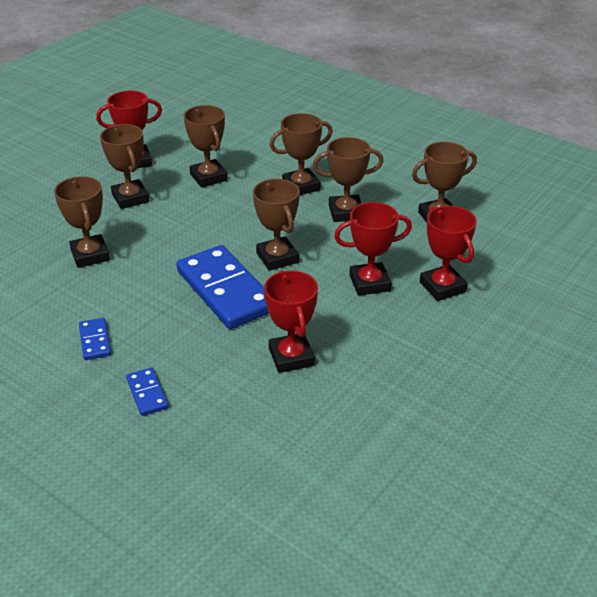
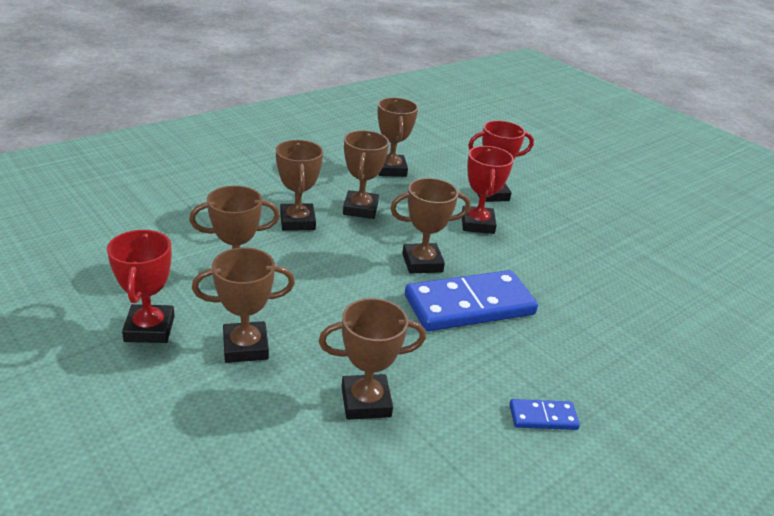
camera: 80 degrees left, 5 degrees down
(147, 393) = (630, 386): blue domino -> none
(291, 357) = (576, 287): red trophy -> none

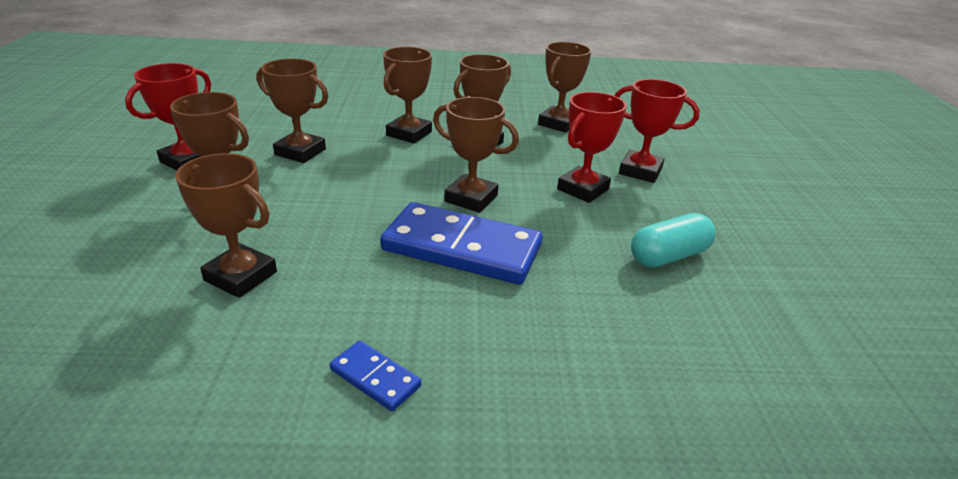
camera: 40 degrees right, 0 degrees up
(578, 255) = (668, 256): none -> turquoise capsule

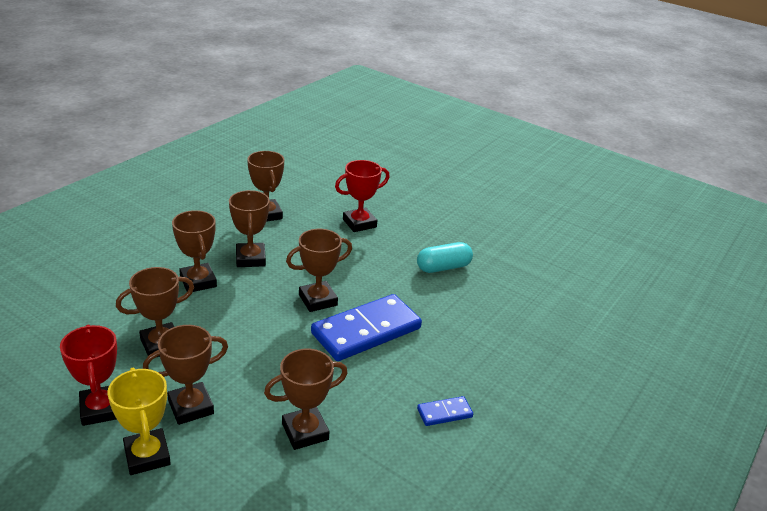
camera: 55 degrees left, 0 degrees up
(139, 203) = (147, 455): none -> yellow trophy
(583, 189) = (355, 254): red trophy -> none
(668, 256) = (443, 267): turquoise capsule -> turquoise capsule turned 60 degrees clockwise

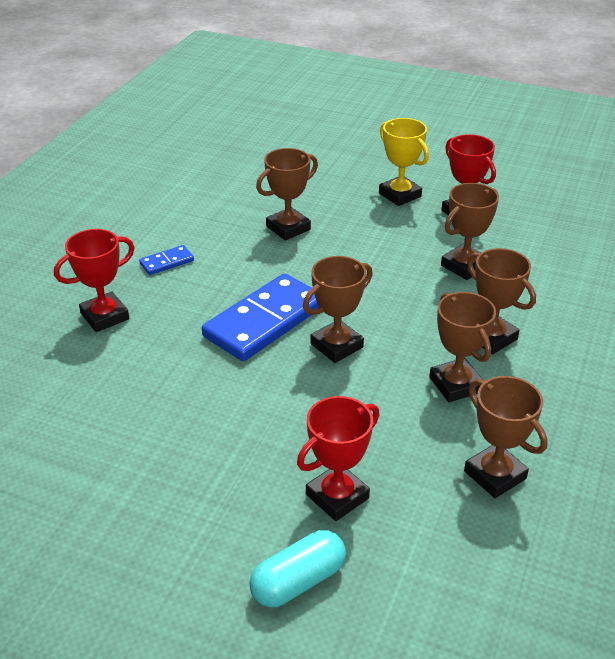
camera: 170 degrees right, 5 degrees up
(191, 407) = (393, 227): brown trophy -> none
(443, 267) = (182, 436): turquoise capsule -> turquoise capsule (298, 581)
(502, 364) = (105, 316): none -> red trophy

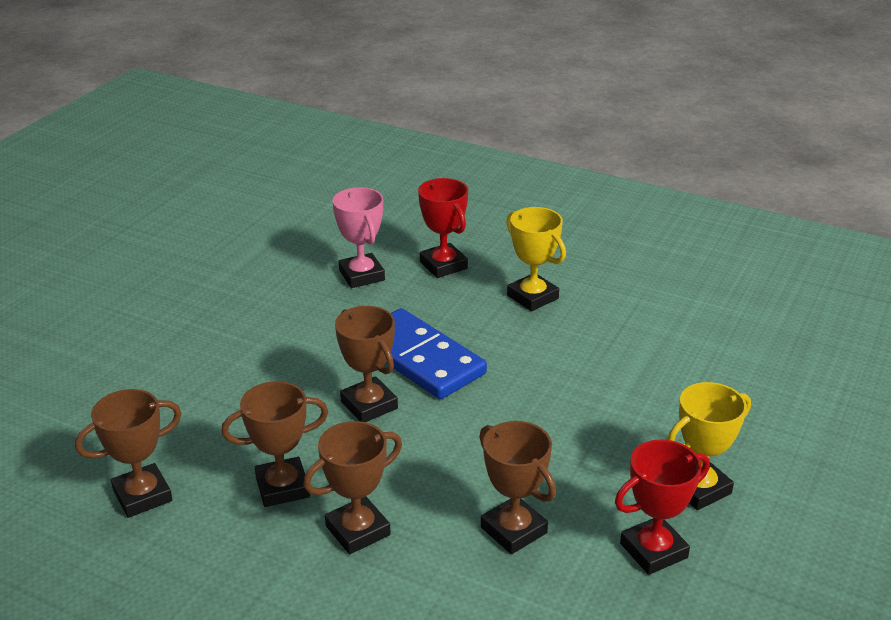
camera: 95 degrees right, 5 degrees down
(117, 371) = (361, 275): none -> pink trophy
(167, 262) = (532, 297): blue domino -> yellow trophy
(288, 228) = (604, 381): brown trophy -> none
(298, 581) = (84, 366): turquoise capsule -> none
(337, 496) = (161, 391): red trophy -> none

